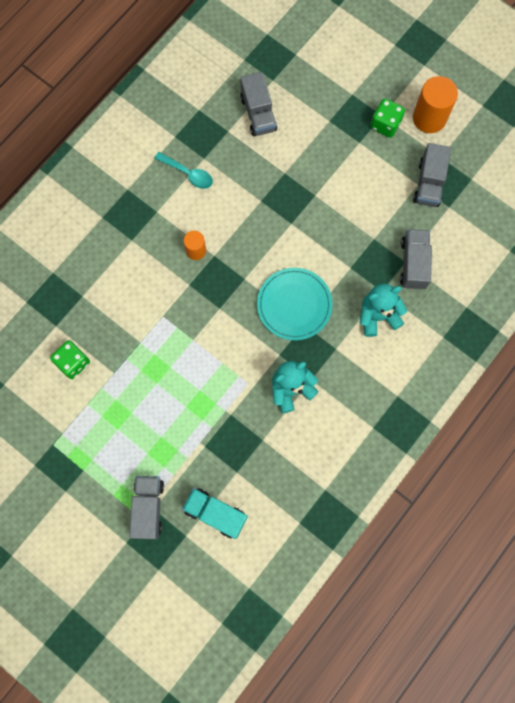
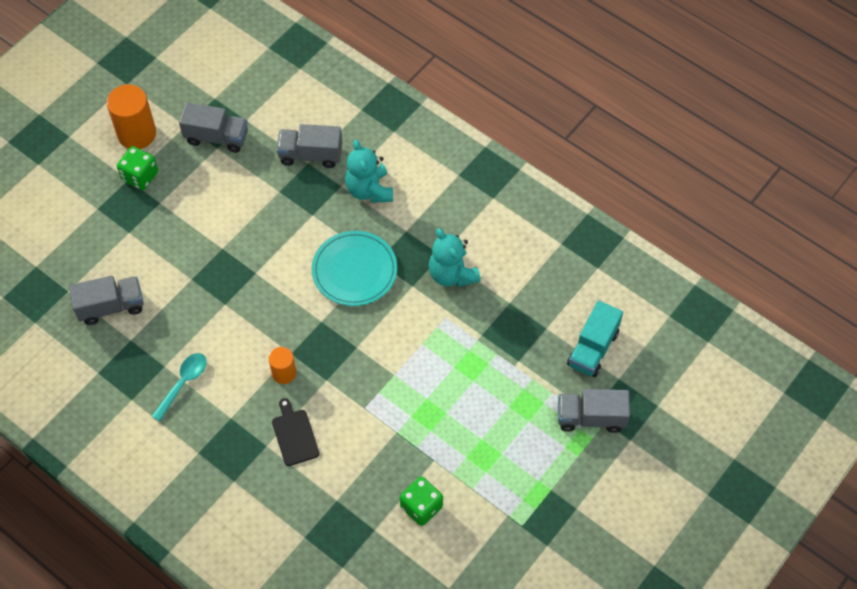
camera: 90 degrees left, 15 degrees down
(140, 261) = (294, 435): none -> black cutting board

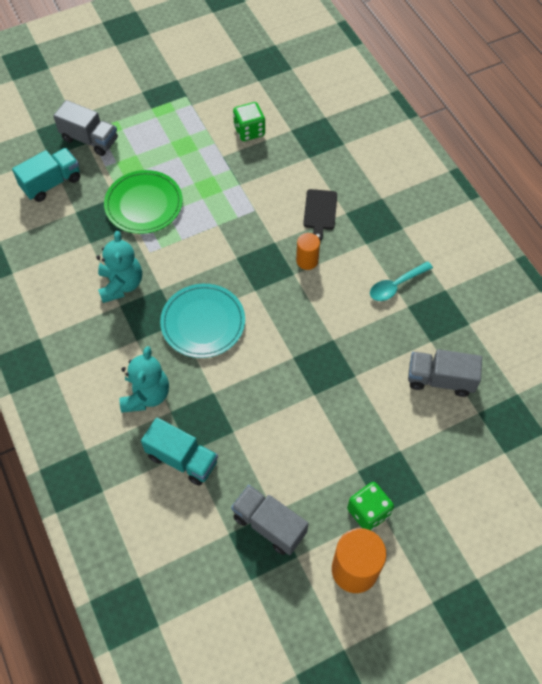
camera: 155 degrees left, 0 degrees up
(310, 155) = (182, 459): grey truck -> turquoise truck
(483, 365) = (144, 204): none -> green plate

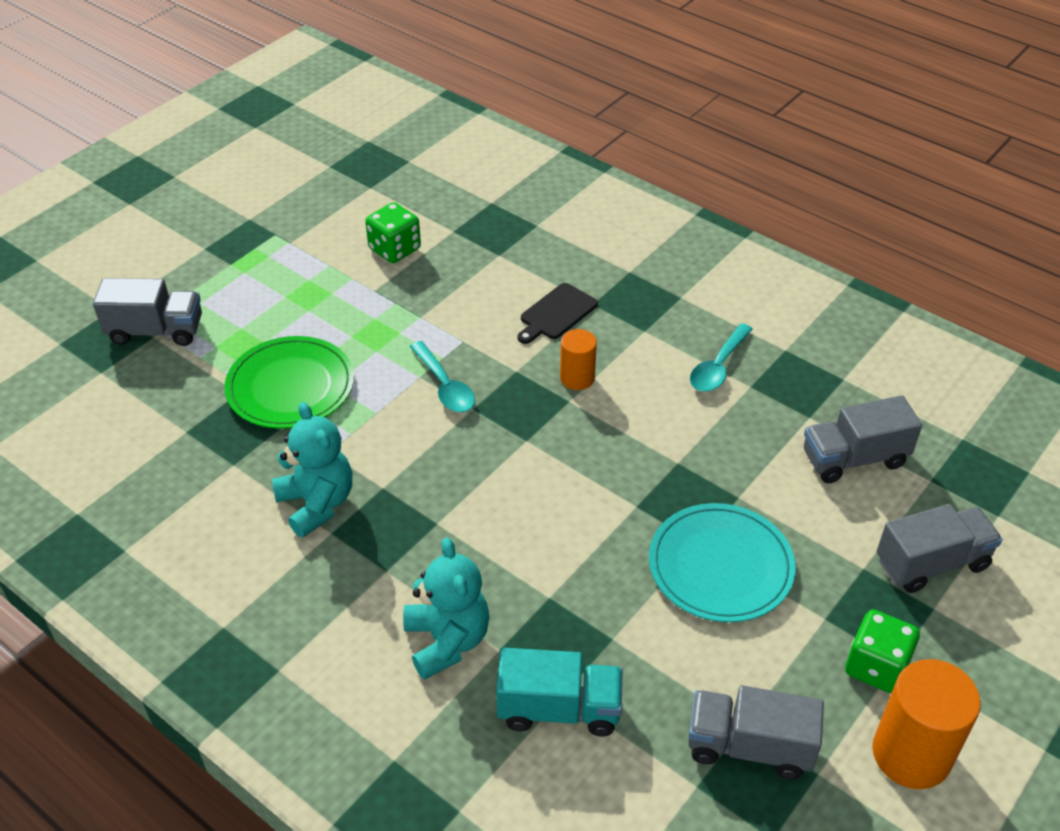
camera: 25 degrees left, 15 degrees down
(51, 183) = (125, 406): turquoise truck -> none
(203, 322) = (475, 509): turquoise plate -> turquoise plate (720, 566)
(228, 237) = (445, 386): none -> turquoise spoon
(320, 212) = (556, 313): black cutting board -> black cutting board turned 60 degrees clockwise
(442, 465) = (932, 563): none -> grey truck

